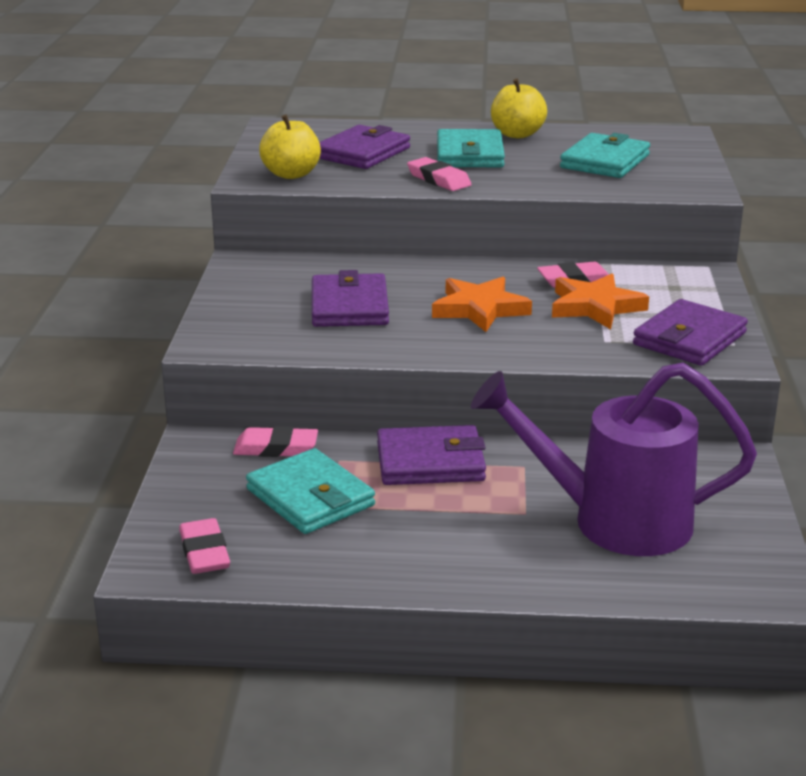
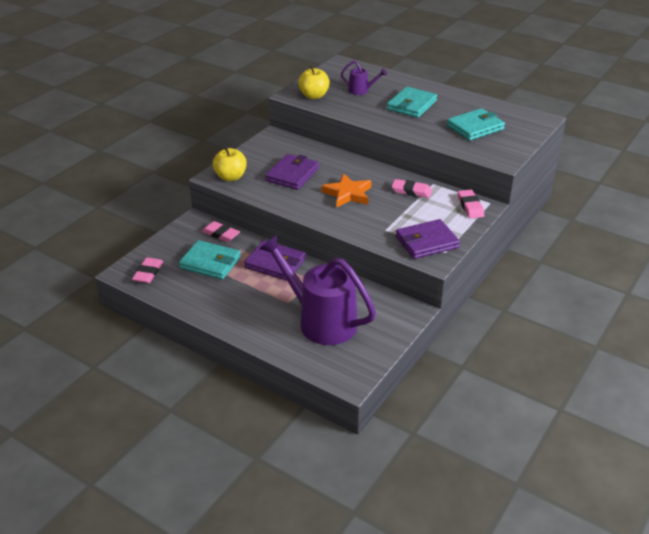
camera: 30 degrees right, 10 degrees up
(310, 498) = (210, 263): turquoise wallet -> turquoise wallet turned 60 degrees counterclockwise
(362, 153) = (361, 91): purple wallet -> purple watering can
(438, 179) = (378, 117): pink eraser -> pink eraser (470, 206)
(517, 134) = (452, 98): yellow apple -> yellow apple (230, 177)
(595, 307) = (403, 209): orange star -> none

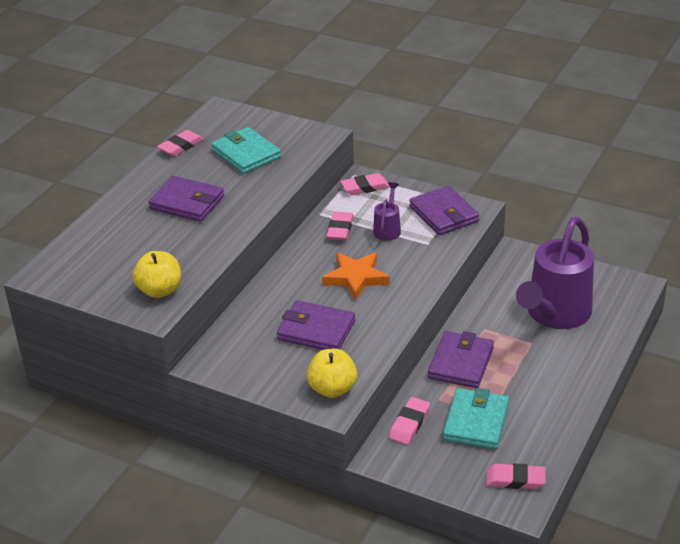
camera: 95 degrees left, 0 degrees up
(361, 91) = (142, 248): purple watering can -> purple watering can (388, 229)
(411, 105) = (187, 203): turquoise wallet -> purple wallet
(487, 104) = (181, 146): none -> pink eraser

